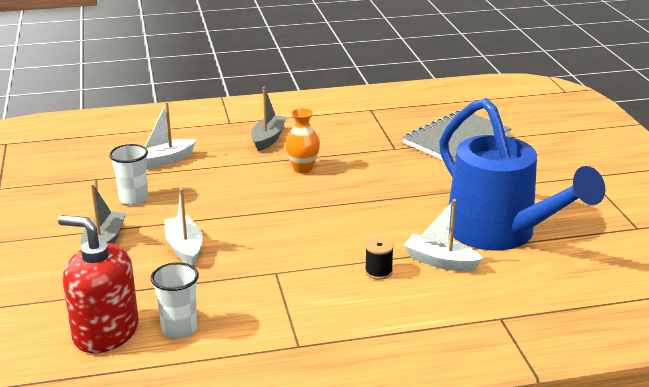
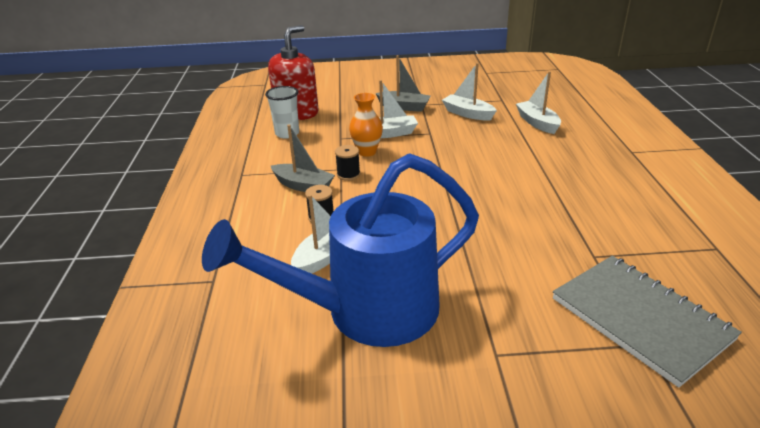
camera: 100 degrees right, 5 degrees up
(133, 199) = (468, 114): white cup -> white boat
(268, 139) = (597, 172): grey boat -> grey boat (303, 186)
(289, 265) = (348, 174): none -> black spool
(302, 169) = (528, 188): orange vase -> orange vase (367, 152)

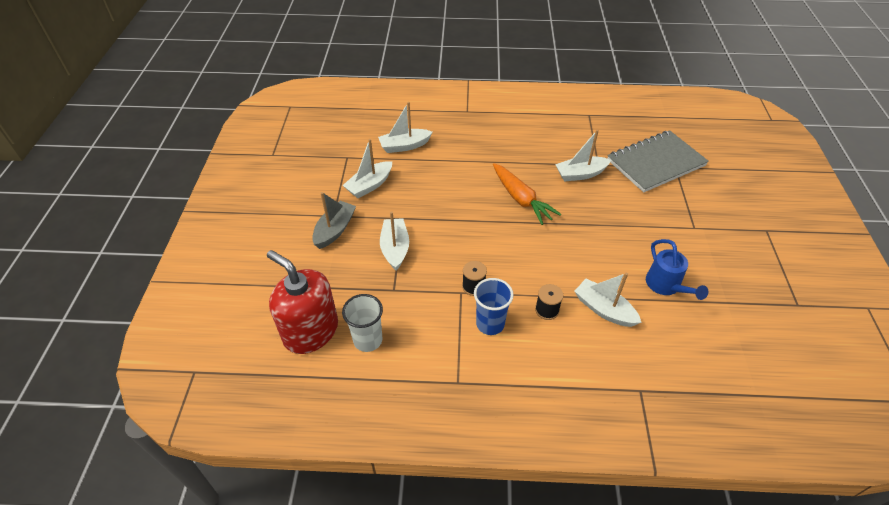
camera: 85 degrees left, 15 degrees up
(303, 186) = (490, 324): grey boat -> blue cup
(366, 311) = (666, 286): blue watering can -> blue watering can, size x0.43
(367, 152) = (431, 269): orange vase -> none
(487, 195) = (521, 199): none -> orange carrot
(561, 239) = (580, 174): none -> white boat

